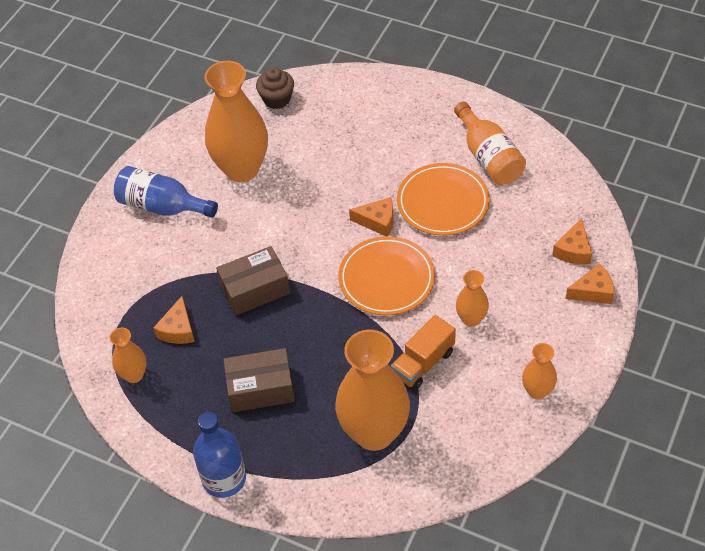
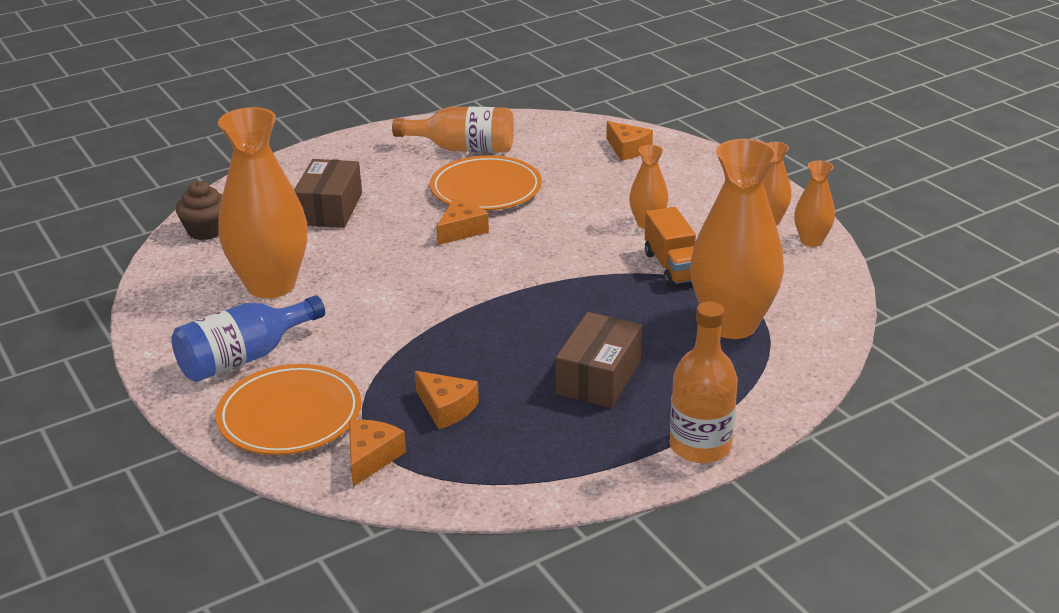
camera: 60 degrees left, 20 degrees down
(134, 375) = (475, 466): orange vase -> orange vase (811, 241)
(224, 479) = (700, 446): blue bottle -> orange bottle
(255, 289) = (455, 334): brown box -> brown box (330, 209)
(386, 279) = (542, 250): orange plate -> orange plate (290, 415)
(593, 291) = (684, 157): orange cheese -> orange cheese (371, 458)

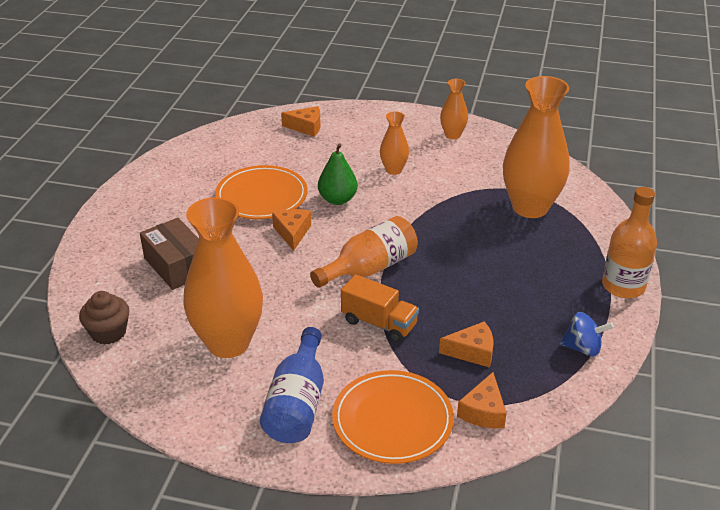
camera: 45 degrees left, 5 degrees up
(371, 458) = (483, 411): orange cheese -> orange cheese turned 135 degrees counterclockwise
(463, 148) = (200, 175): orange bottle -> orange bottle (369, 268)
(548, 223) = (337, 199): none -> green pear
(554, 470) = (583, 348): none -> blue spinning top
(599, 377) = (517, 279): brown box -> none
(672, 267) = (449, 190): orange truck -> orange truck (379, 323)
(811, 241) = (491, 136): orange vase -> none

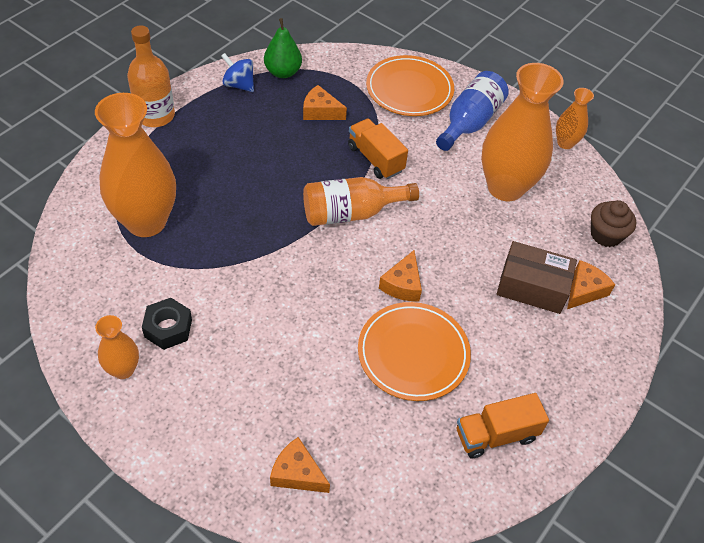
camera: 160 degrees left, 15 degrees up
(177, 265) = (532, 287): brown box -> brown box turned 60 degrees counterclockwise
(183, 175) = (496, 435): none -> orange truck
(337, 199) = (331, 313): green pear -> green pear (283, 72)
(393, 170) = (240, 335): orange vase -> orange vase (565, 143)
(446, 159) = (168, 328): none -> black nut
(483, 411) = (345, 73): orange cheese -> orange cheese (584, 290)

